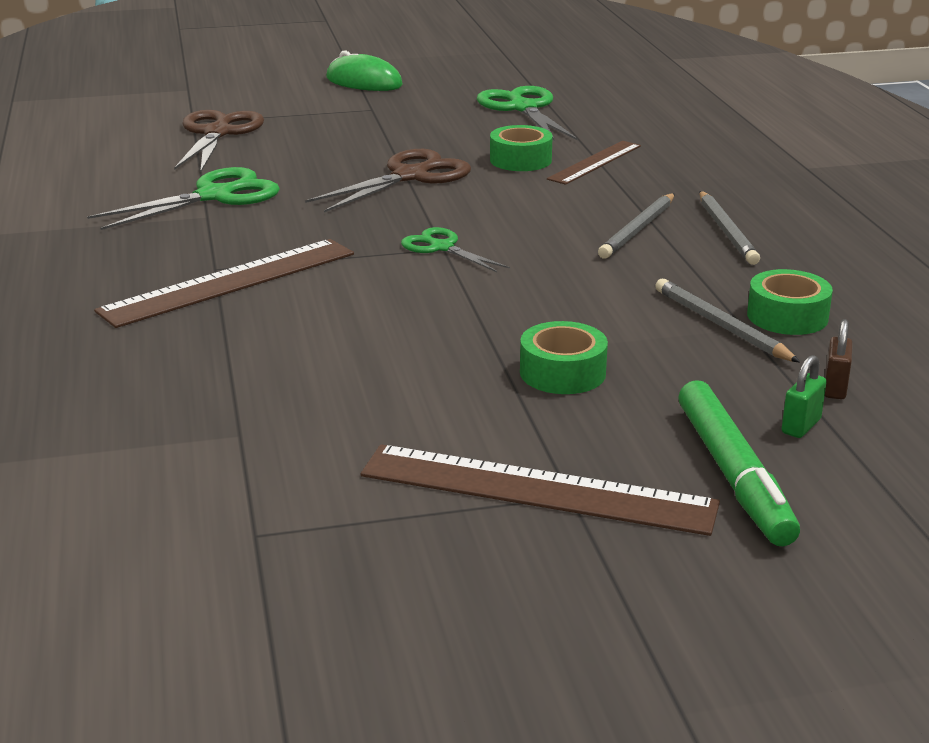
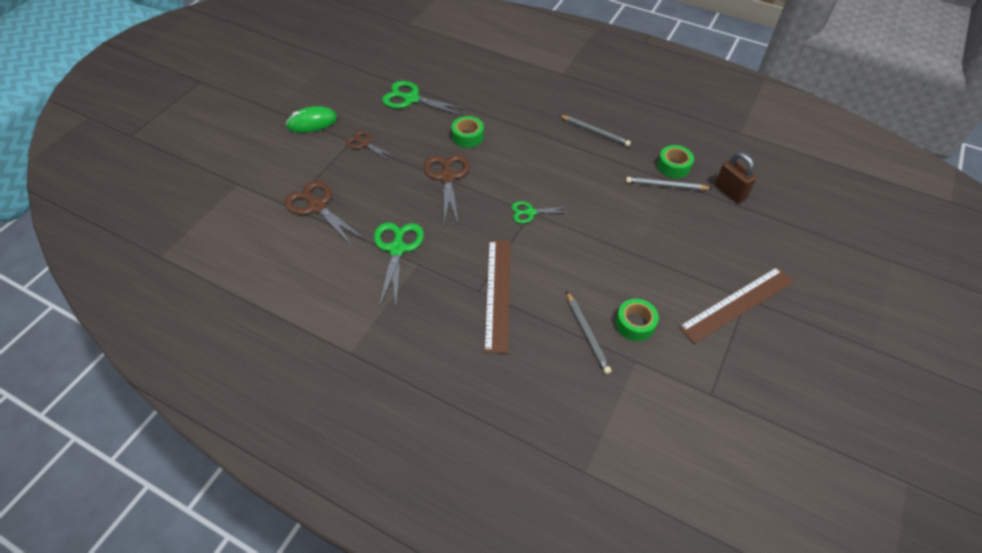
camera: 50 degrees left, 25 degrees up
(380, 116) = (364, 144): none -> brown scissors
(562, 373) = (664, 247): green tape -> green tape (635, 324)
(595, 162) = (494, 119): brown ruler -> none
(638, 229) = (570, 151): grey pencil -> grey pencil (587, 334)
(733, 475) = (763, 252): green marker -> none
(801, 426) = (747, 217): green padlock -> none
(835, 388) = (730, 192): brown padlock -> brown padlock, size x1.74

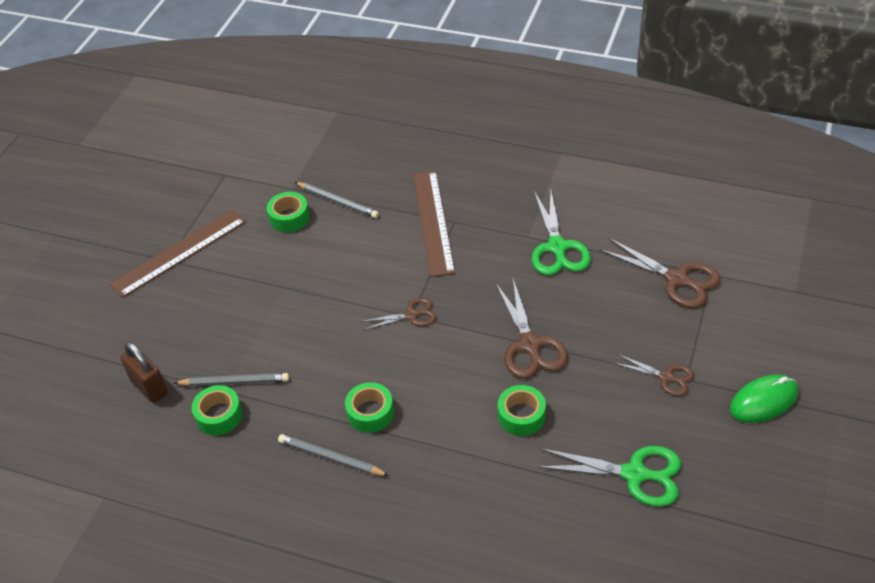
camera: 175 degrees right, 5 degrees down
(530, 212) = (412, 315): green scissors -> brown scissors
(567, 152) = (370, 413): none -> green tape
(587, 334) = (338, 202): grey pencil -> grey pencil turned 150 degrees clockwise

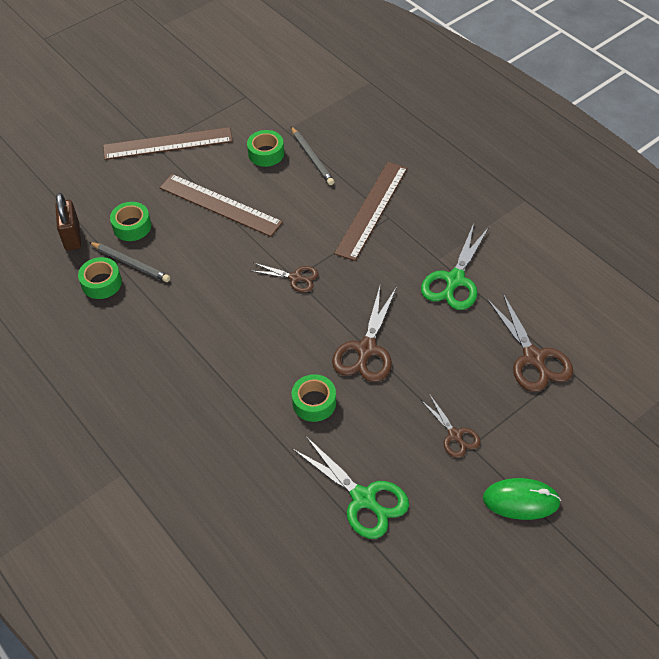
camera: 30 degrees right, 5 degrees up
(282, 284) = (220, 205): none -> brown ruler
(331, 458) = (152, 357): grey pencil -> none
(370, 413) = (205, 338): green tape -> green tape (132, 226)

